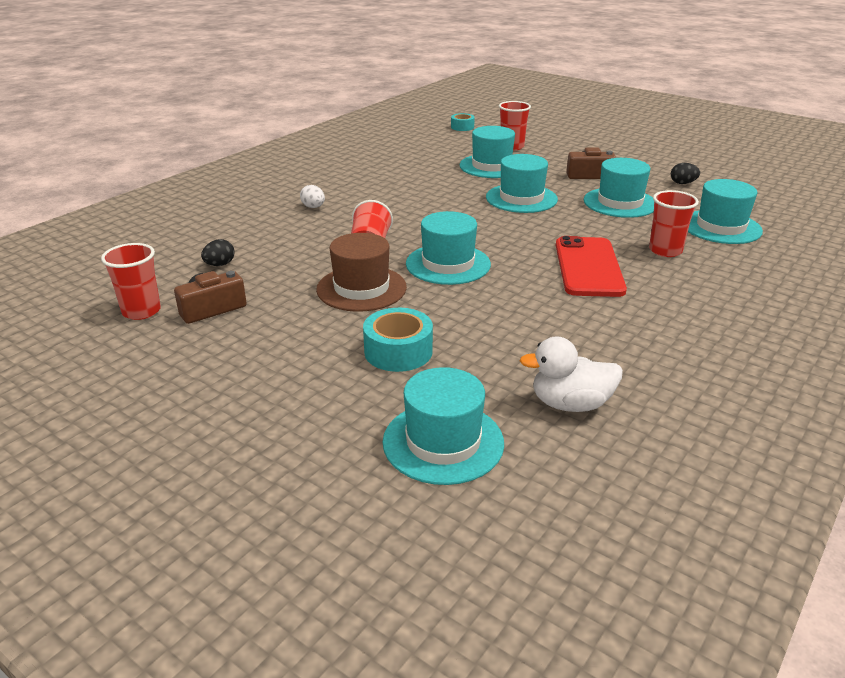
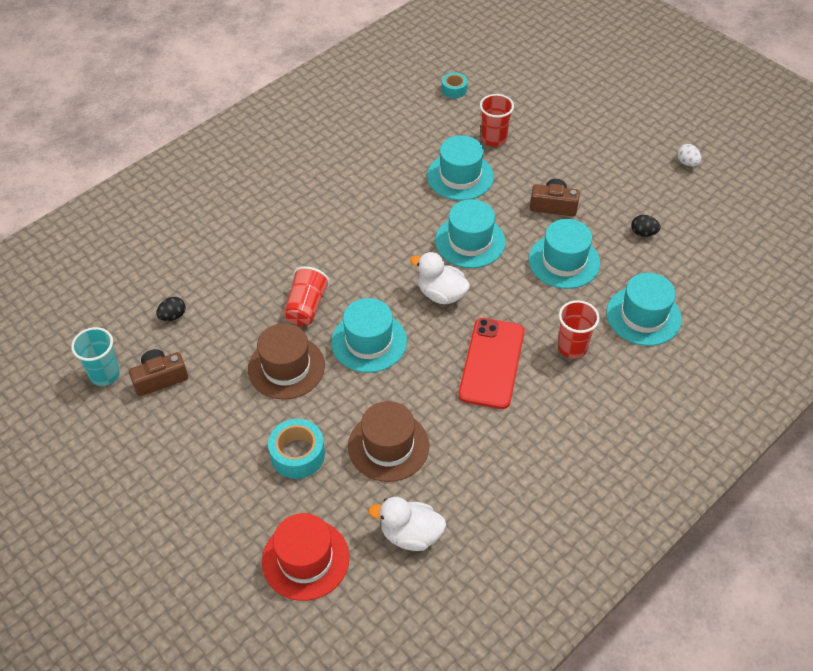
camera: 10 degrees right, 20 degrees up
(141, 311) = (104, 374): red cup -> turquoise cup
(313, 207) = (268, 232): white egg -> white egg (687, 163)
(443, 442) = (305, 559): turquoise hat -> red hat
(505, 334) = (388, 446): none -> brown hat
(510, 229) = (441, 294): none -> white duck

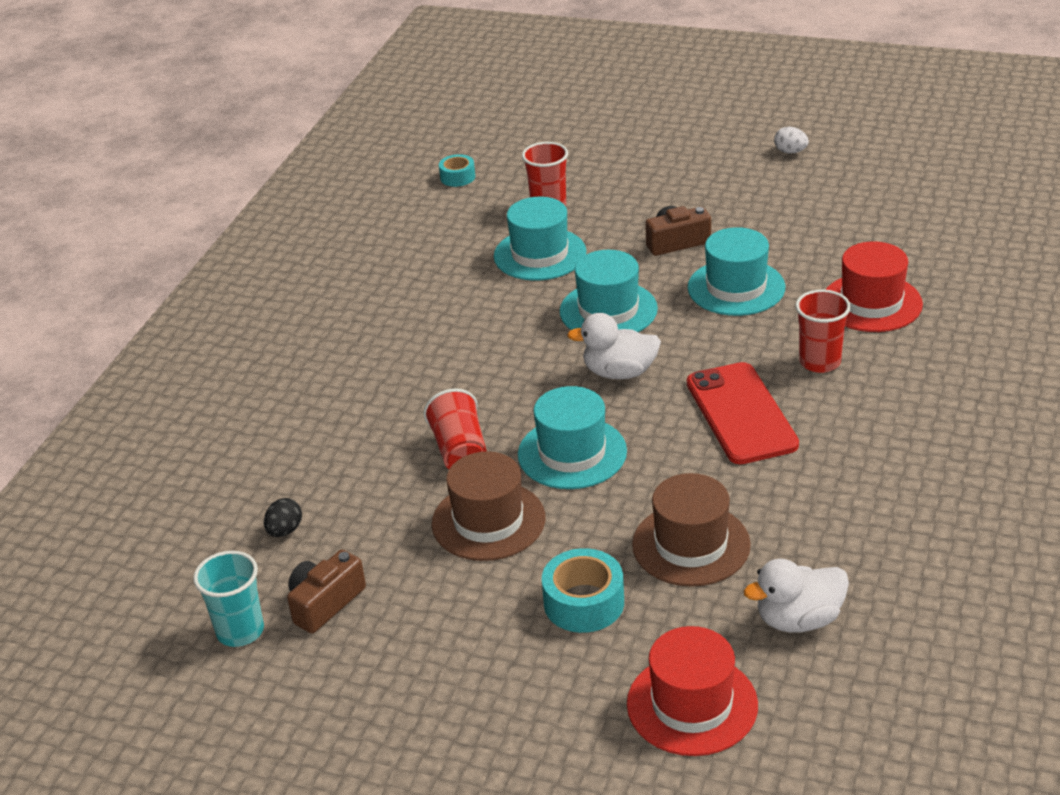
camera: 25 degrees left, 15 degrees down
(643, 233) = (801, 230): black egg -> none
(643, 316) = (871, 303): turquoise hat -> red hat

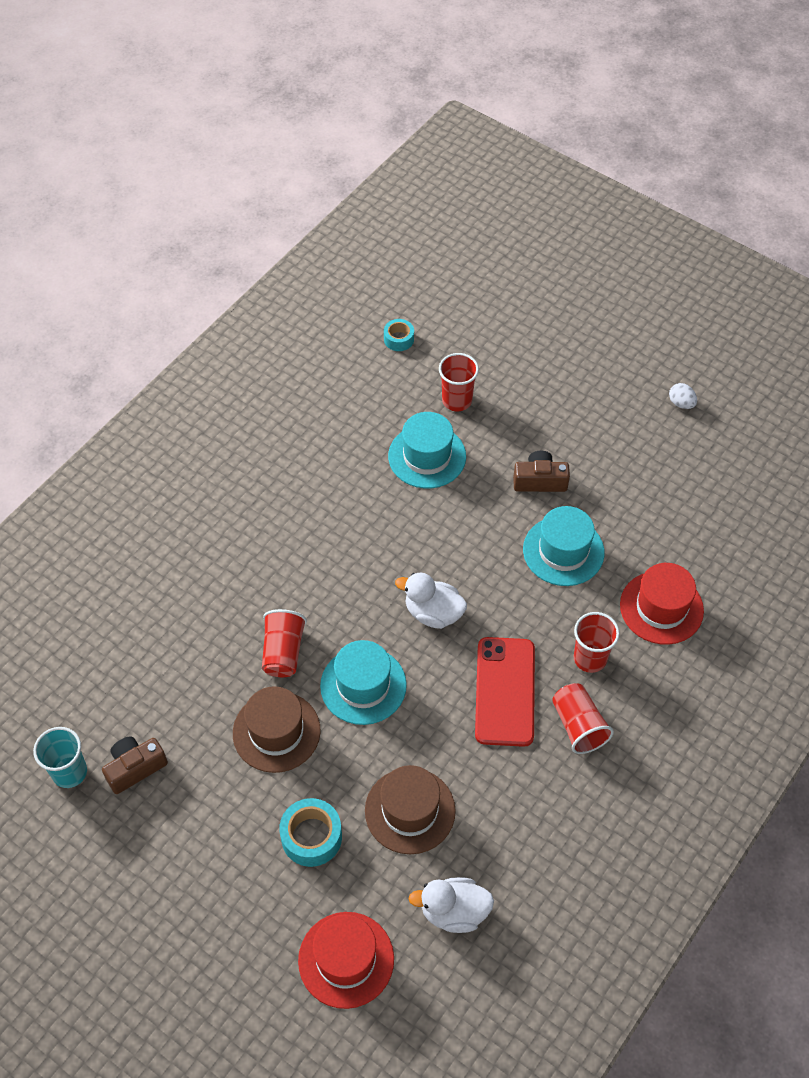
camera: 15 degrees right, 20 degrees up
(285, 531) = (131, 686): black egg -> none
(608, 310) = (453, 540): turquoise hat -> none
(842, 419) = (578, 726): none -> red cup

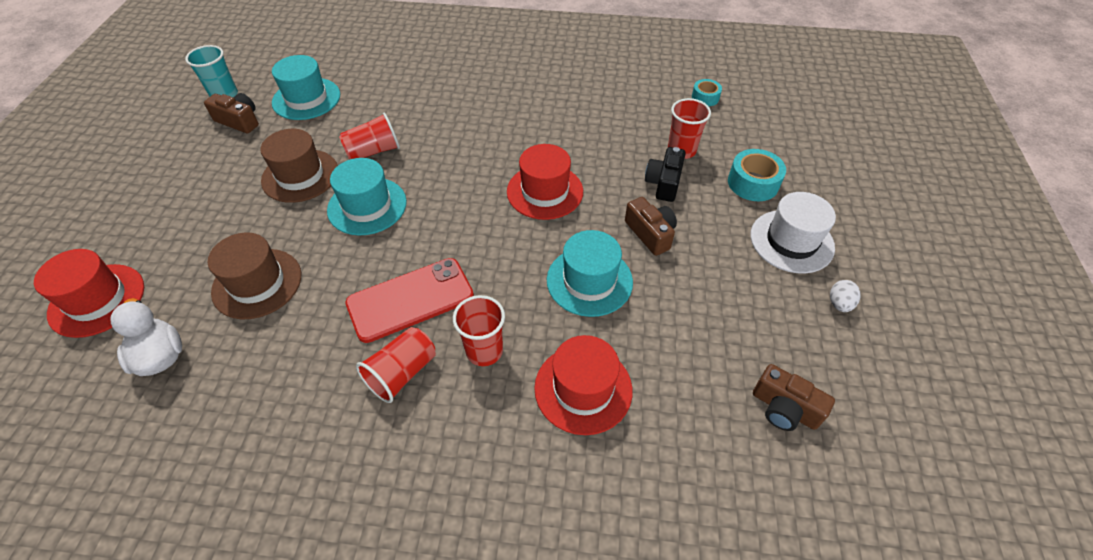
camera: 60 degrees right, 5 degrees down
(311, 837) = (211, 232): turquoise tape -> turquoise tape (753, 183)
(427, 456) = (611, 155): turquoise hat -> turquoise hat (306, 99)
(433, 613) = (462, 219): white duck -> none
(439, 532) = (545, 191): none -> red hat
(488, 437) = (664, 183): none -> black camera
(607, 391) = (791, 241): none -> white hat
(743, 494) = (784, 408): none -> brown camera

